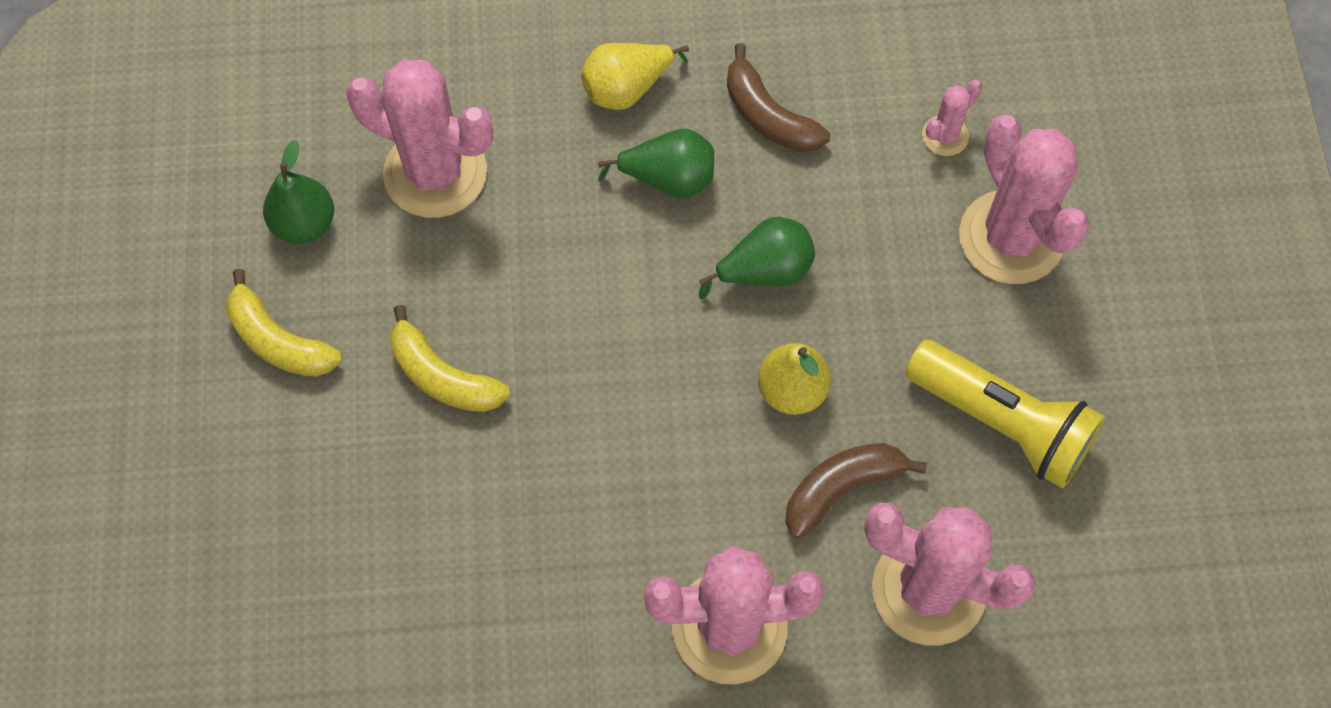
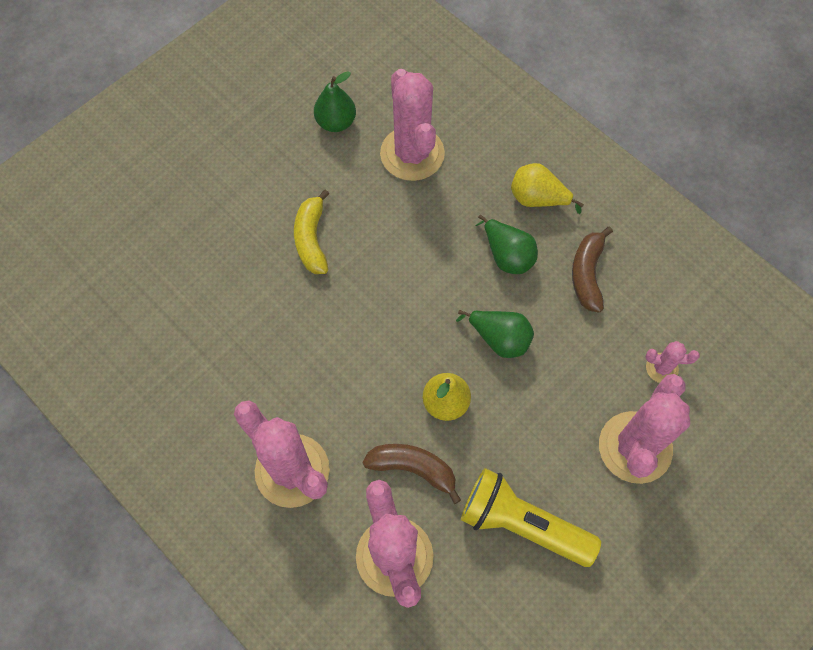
camera: 50 degrees right, 0 degrees up
(279, 341) = (269, 158): yellow banana -> none
(1001, 423) = (522, 524): yellow flashlight -> yellow flashlight turned 120 degrees clockwise

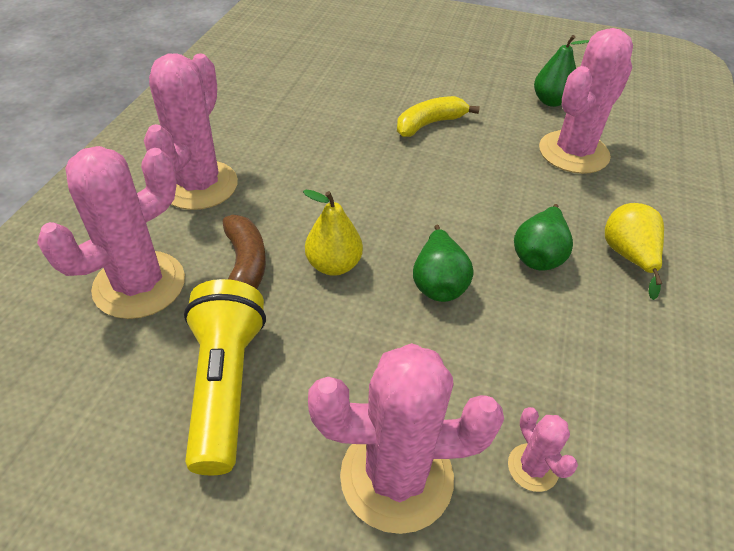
camera: 60 degrees right, 20 degrees down
(587, 274) = (585, 334): brown banana -> none

